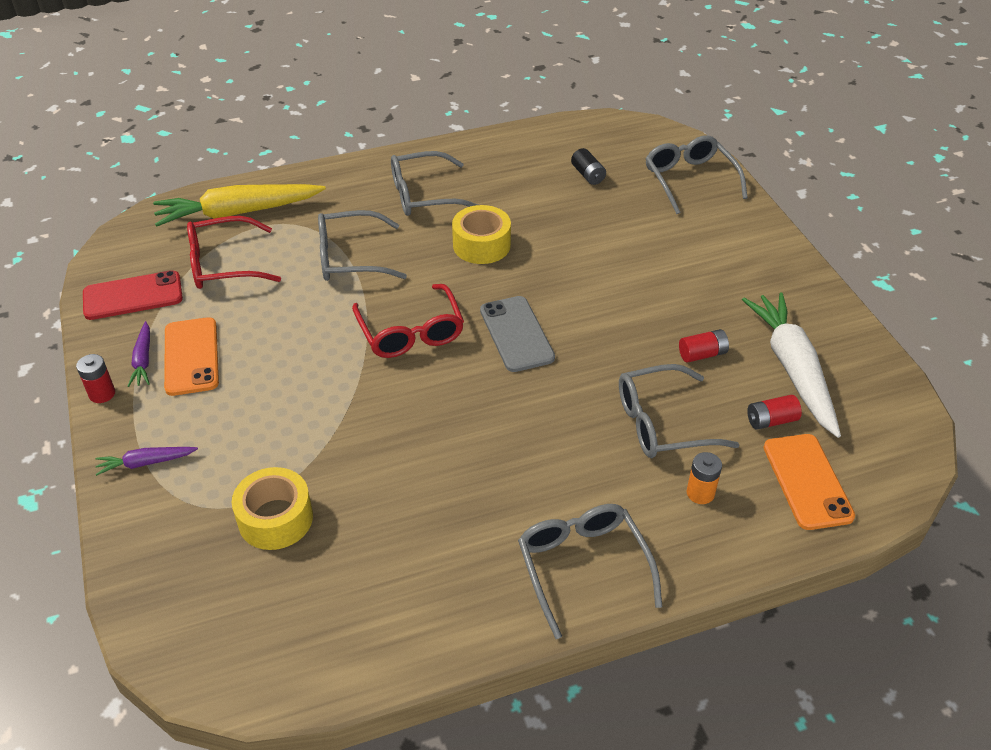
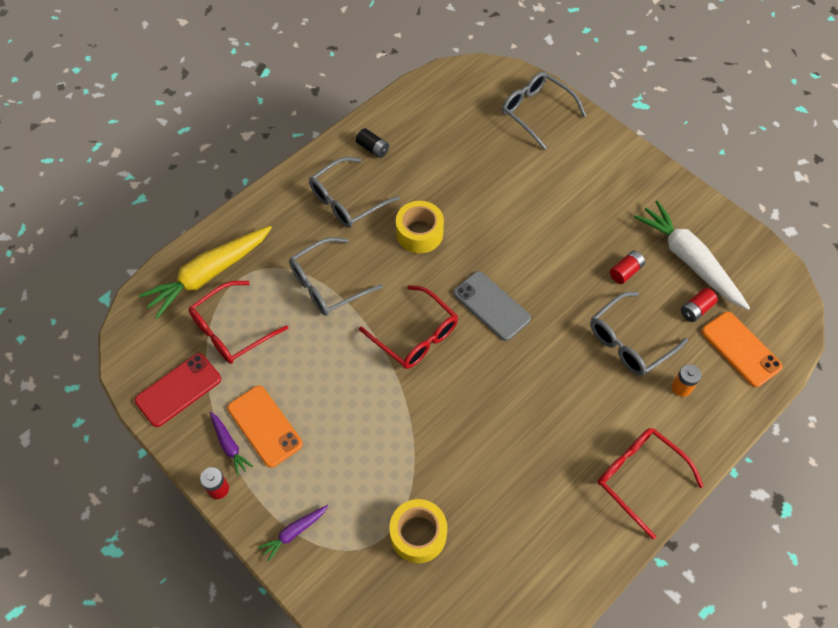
camera: 25 degrees left, 15 degrees up
(582, 566) = (638, 477): grey glasses -> red glasses
(588, 175) = (460, 134): black battery -> black battery (373, 148)

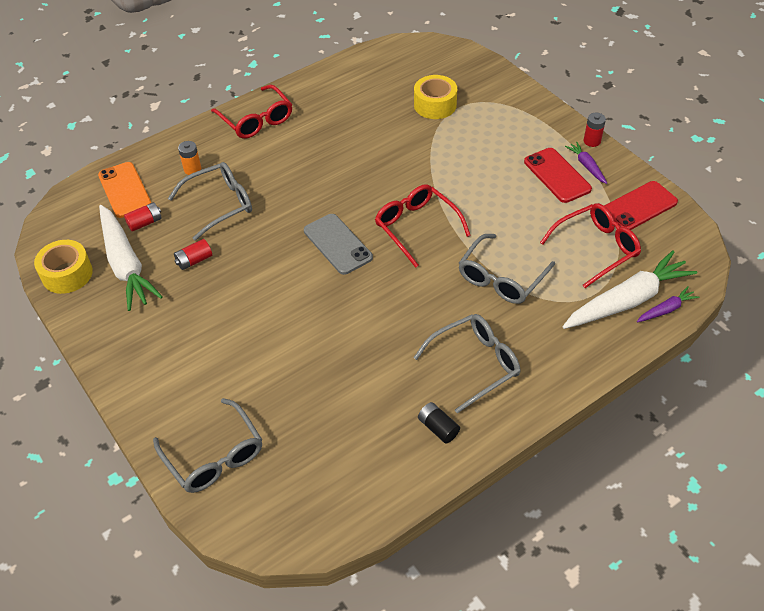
camera: 170 degrees left, 10 degrees down
(209, 274) = (627, 300): yellow carrot -> white carrot
(265, 426) = (557, 175): orange phone -> red phone
(294, 532) = (529, 113): purple carrot -> purple carrot (666, 310)
(327, 285) = (501, 279): grey glasses -> grey glasses turned 150 degrees clockwise
(419, 233) = (396, 319): yellow tape -> yellow tape (67, 274)

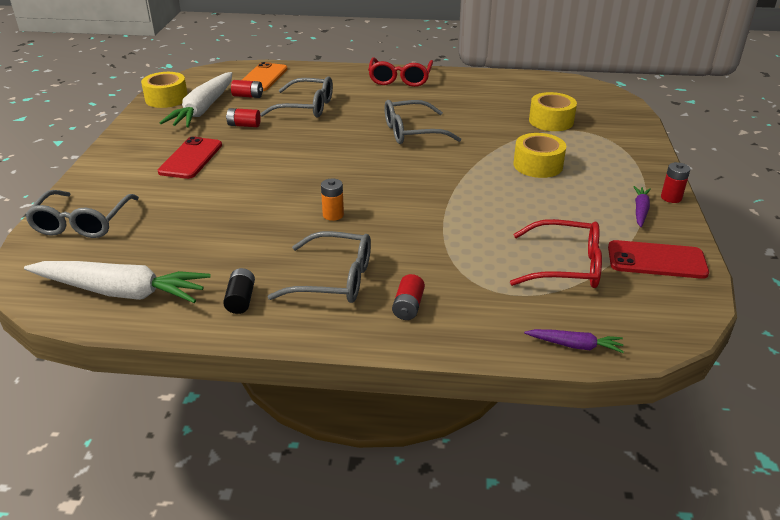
camera: 40 degrees right, 15 degrees down
(192, 169) = (319, 85): orange battery -> orange battery (333, 215)
(338, 244) = (349, 160): grey phone -> none
(416, 227) = (423, 178): red glasses -> none
(478, 161) = (538, 165): none -> yellow tape
(501, 279) = (443, 240): grey glasses -> grey glasses (411, 132)
(546, 351) = (408, 306): none -> red battery
(557, 175) = (599, 203): red phone -> red phone (191, 158)
(627, 300) = (542, 317): white carrot -> white carrot (121, 292)

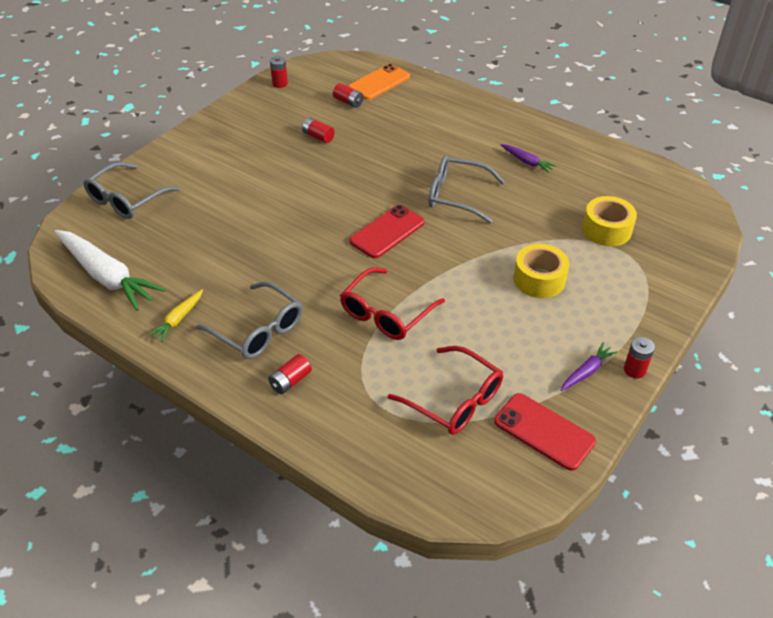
camera: 30 degrees right, 10 degrees up
(166, 99) = (280, 84): yellow tape -> red battery
(191, 158) = (248, 160): red phone -> red phone (387, 232)
(203, 109) = (300, 106): white carrot -> none
(241, 300) = (178, 319): black battery -> yellow carrot
(307, 107) = (388, 133): grey glasses -> none
(333, 215) = (310, 264): orange battery -> none
(400, 79) = (504, 124): red glasses -> red glasses (385, 314)
(575, 345) = (385, 479): purple carrot -> purple carrot (527, 162)

